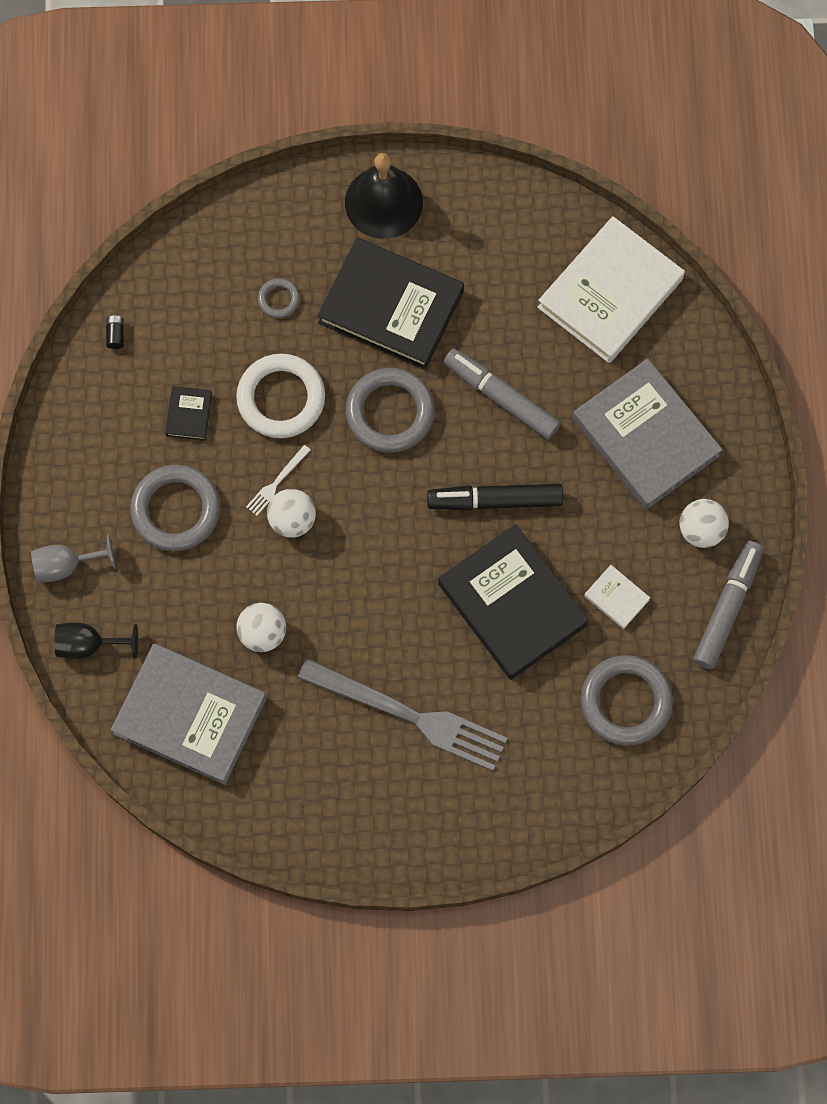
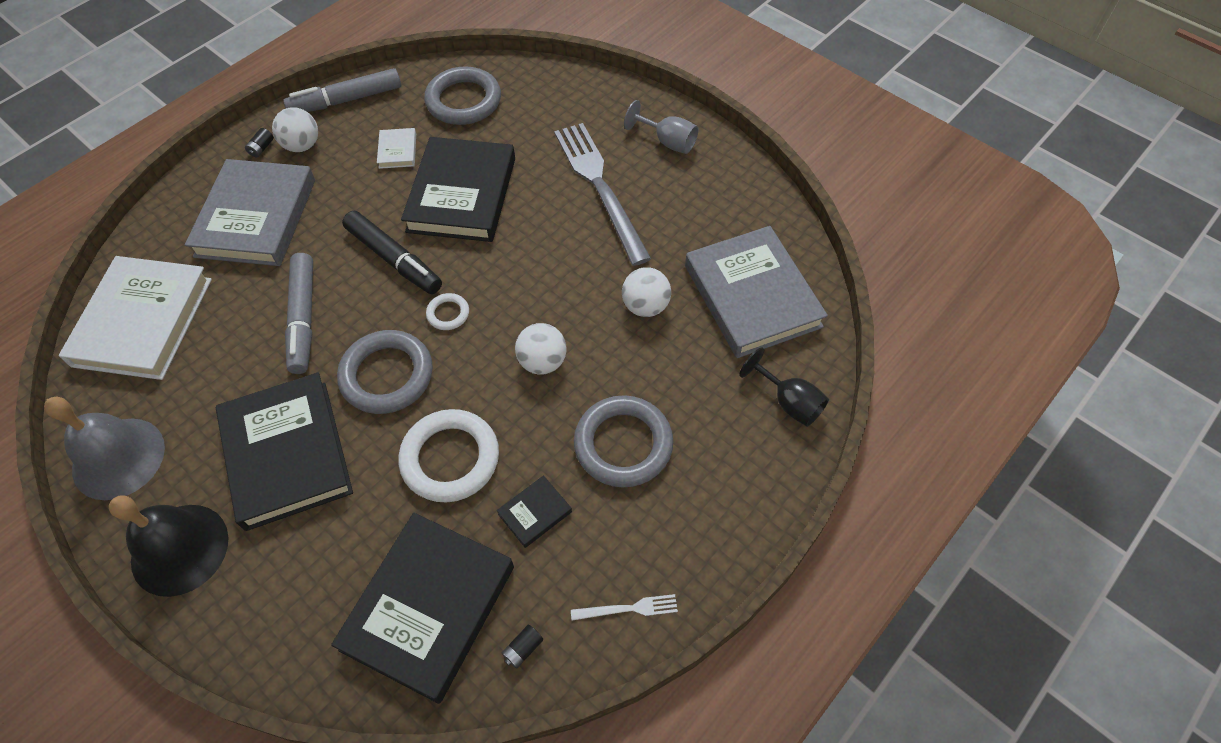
camera: 135 degrees left, 15 degrees down
(66, 565) = (756, 478): grey goblet -> grey goblet (668, 142)
(195, 306) = (428, 608): none -> black book
(277, 482) = (524, 398): white fork -> white fork (628, 608)
(278, 299) = (357, 545): grey ring -> none
(402, 495) = (448, 313): none -> white ring
(495, 209) = (118, 458): none -> grey bell
(610, 293) = (143, 322): white book -> white book turned 75 degrees counterclockwise
(730, 497) = (261, 148): none -> black battery

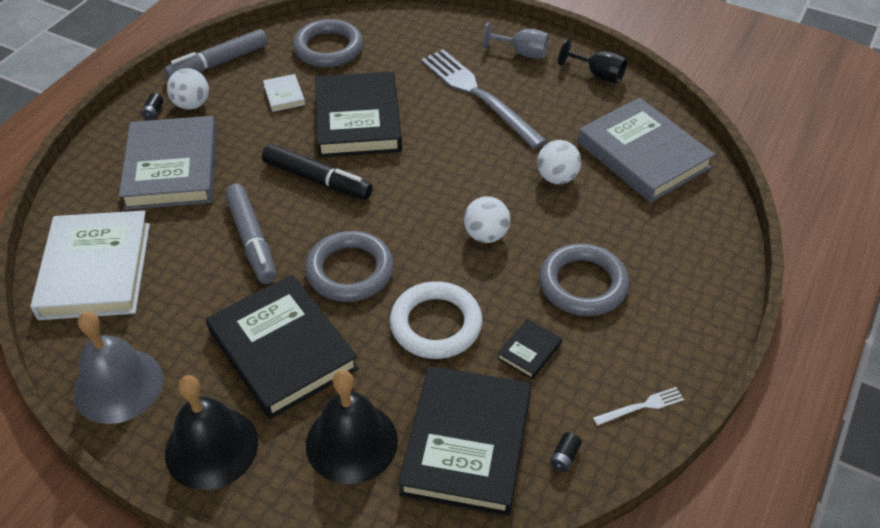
camera: 15 degrees left, 10 degrees down
(315, 577) = (351, 442): none -> black bell
(448, 313) = (385, 213): white ring -> none
(789, 402) = (707, 227): black goblet -> black goblet (598, 75)

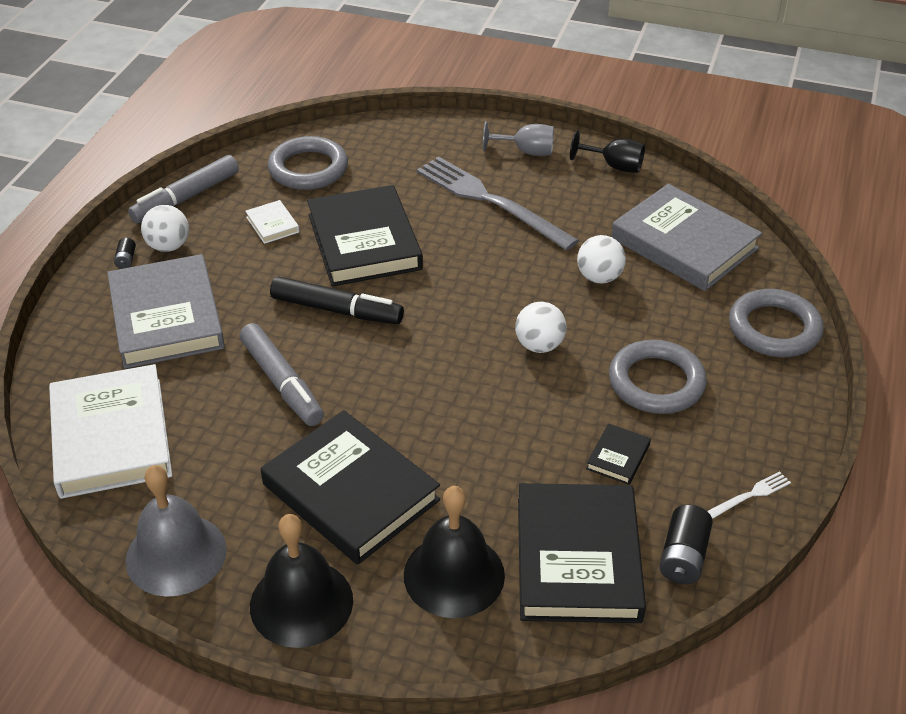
camera: 10 degrees left, 5 degrees down
(350, 271) = (401, 401): grey ring -> grey ring (774, 329)
(436, 324) = (511, 443): white ring -> none
(564, 457) = (683, 557): black battery -> black battery, size x1.88

